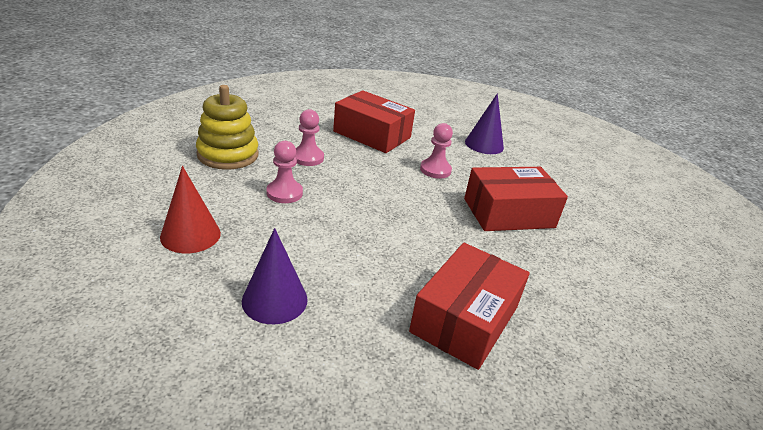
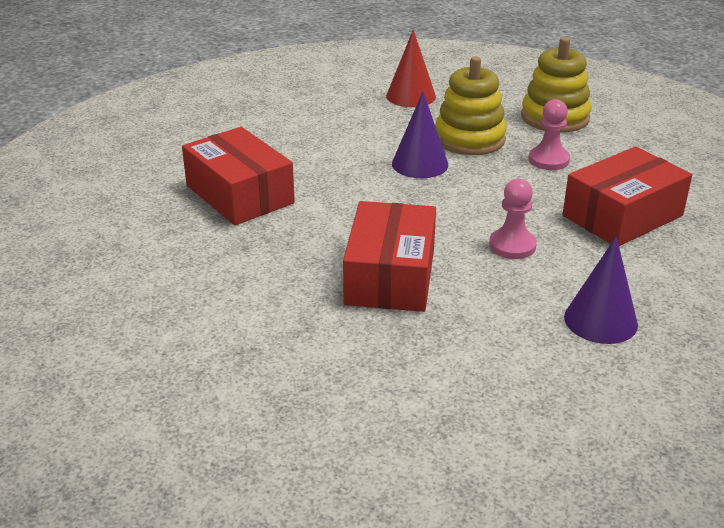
camera: 115 degrees right, 0 degrees up
(274, 300) = (313, 120): purple cone -> purple cone (420, 164)
(284, 193) = (469, 139): pink pawn -> yellow stacking toy

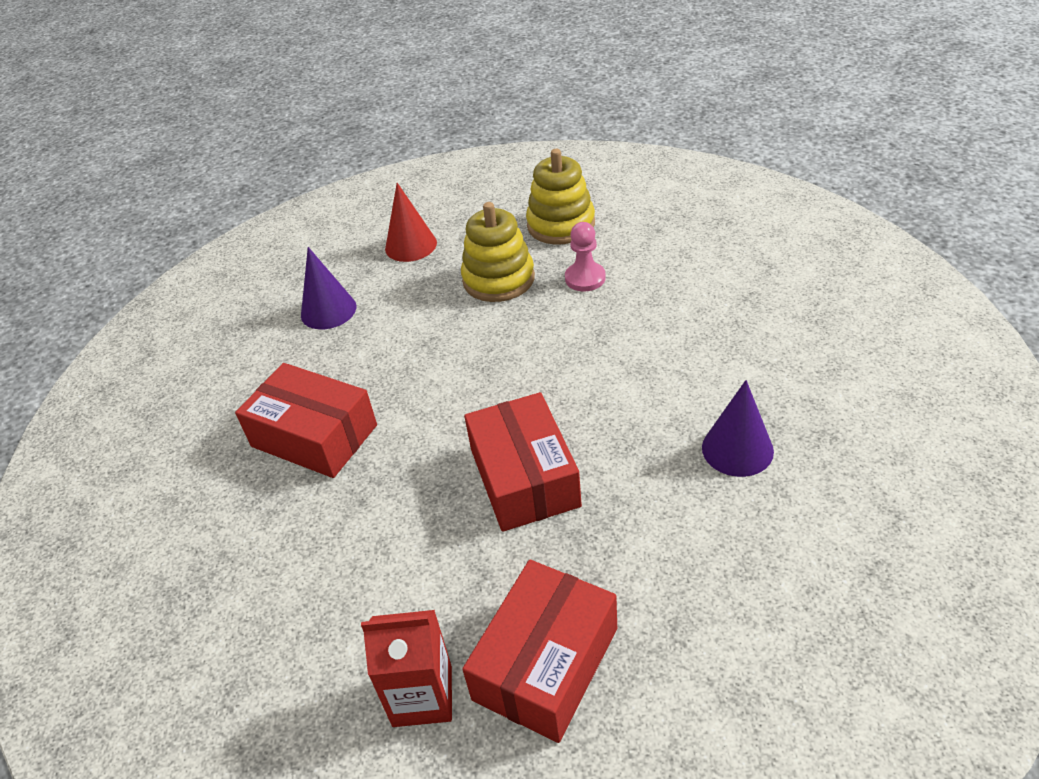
camera: 20 degrees left, 10 degrees up
(199, 385) = (422, 696): none -> red carton
(420, 164) = (470, 328): purple cone -> purple cone (328, 310)
(512, 246) = (612, 394): pink pawn -> none
(622, 216) = (686, 320): red box -> red box (546, 663)

